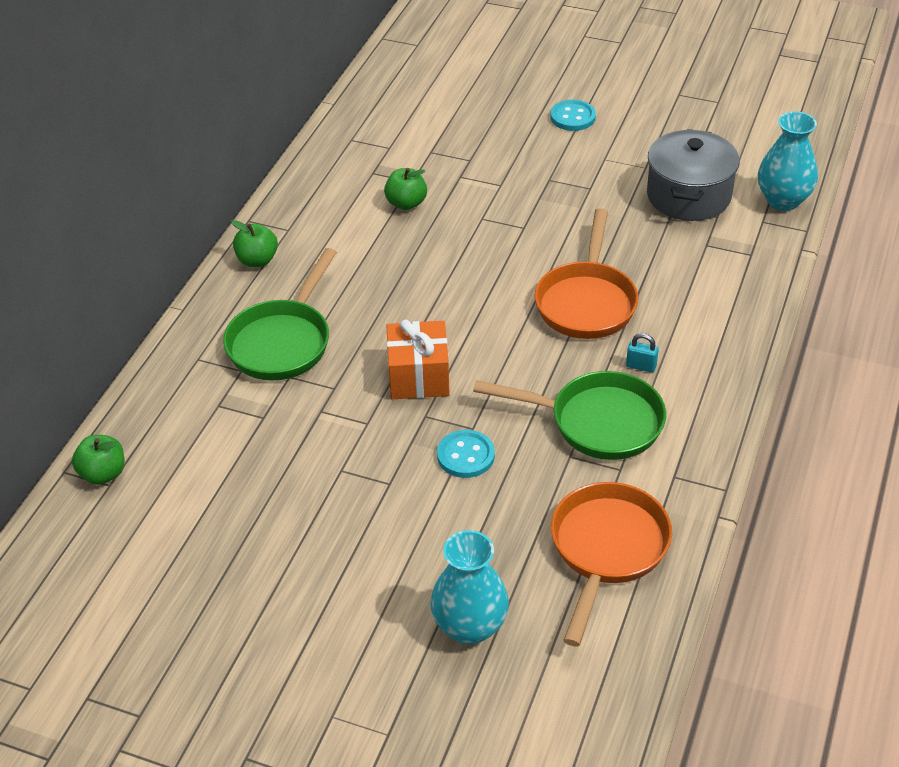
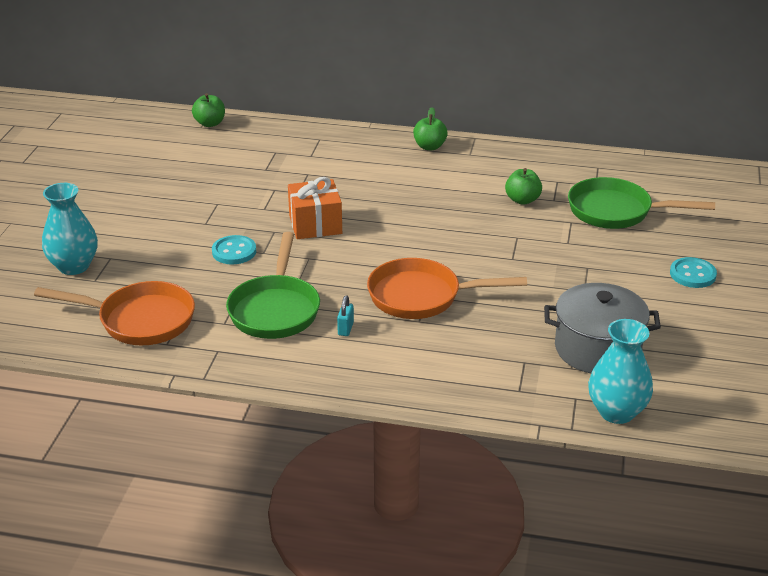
camera: 80 degrees right, 10 degrees down
(283, 342) = (343, 167): green pan -> green pan (616, 211)

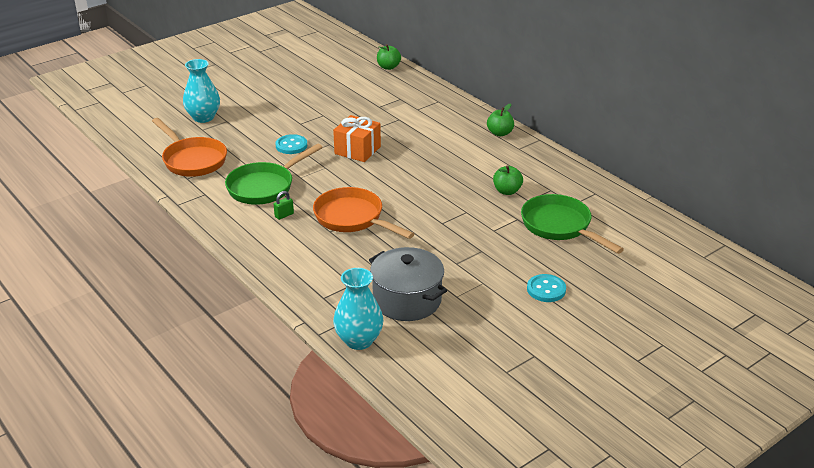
camera: 40 degrees right, 0 degrees up
(345, 329) = (284, 215): turquoise padlock -> green padlock

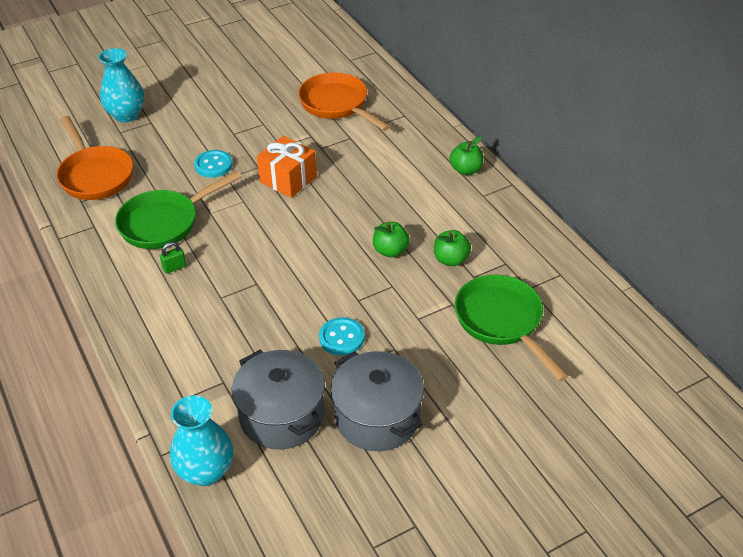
camera: 10 degrees right, 10 degrees up
(352, 218) = (253, 281): orange pan -> orange pan (337, 105)
(388, 67) = (359, 60): green apple -> green apple (390, 251)
(482, 294) = (377, 417): none -> grey pot
(546, 289) = (458, 420): turquoise button -> turquoise button (341, 338)

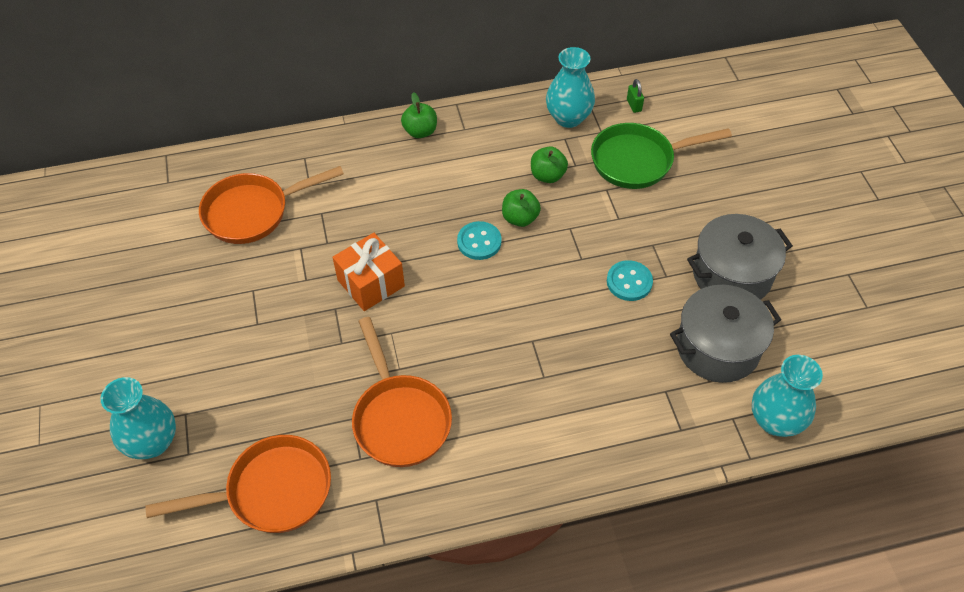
camera: 75 degrees left, 10 degrees up
(165, 223) = (400, 418): green pan -> orange pan
(174, 267) = (482, 416): green padlock -> green padlock (634, 105)
(213, 165) = (311, 353): turquoise button -> turquoise button (479, 242)
(535, 261) = (568, 118): none -> turquoise vase

